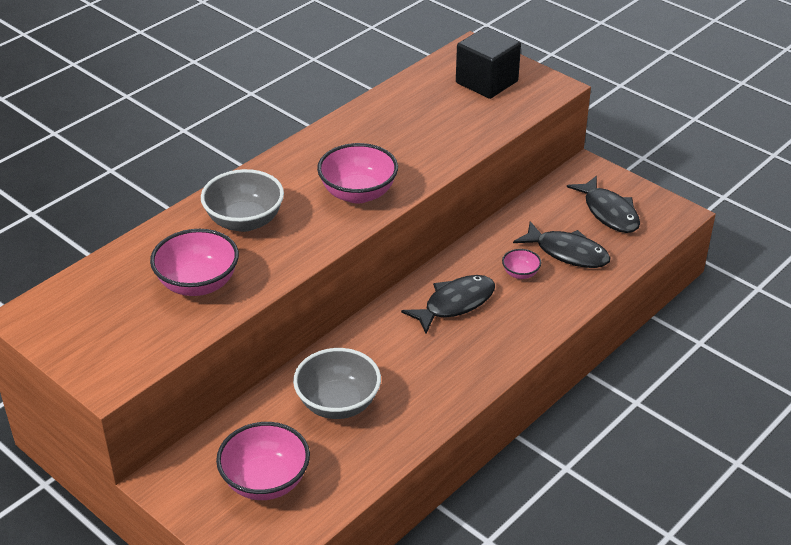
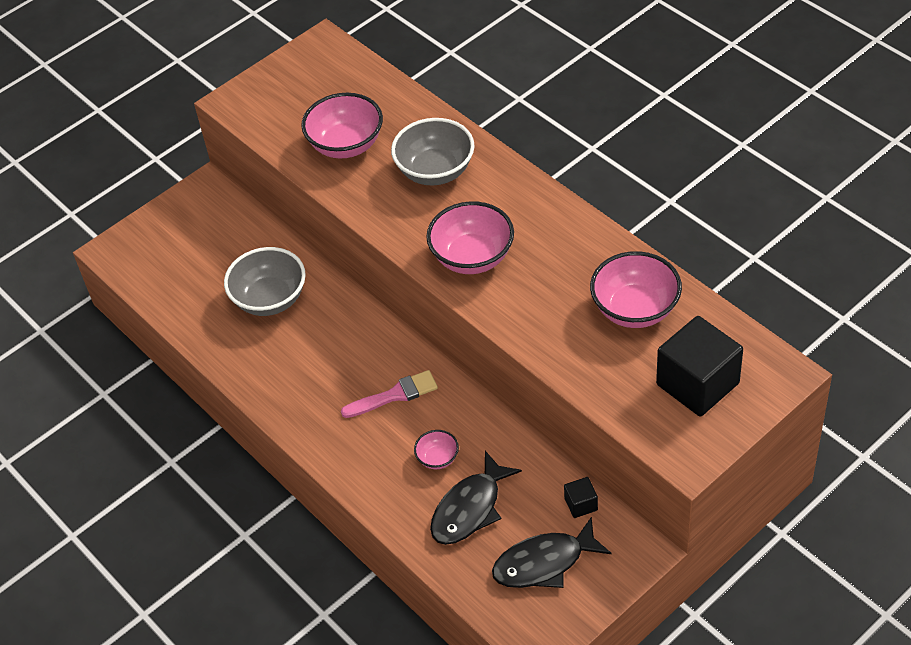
camera: 100 degrees right, 10 degrees up
(265, 481) = (190, 252): pink bowl -> pink bowl (635, 309)
(455, 304) = (394, 395): black fish -> pink brush
(552, 196) = (581, 504): none -> black cube

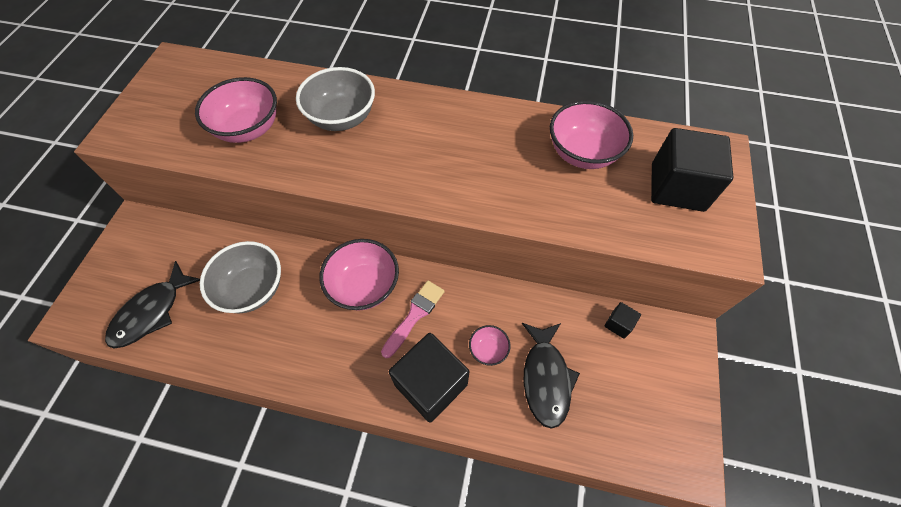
camera: 40 degrees left, 10 degrees up
(365, 457) = (431, 384): none -> black cube
(472, 257) = (426, 171): pink bowl -> pink bowl (364, 286)
(544, 563) = (635, 390): black fish -> black fish (152, 312)

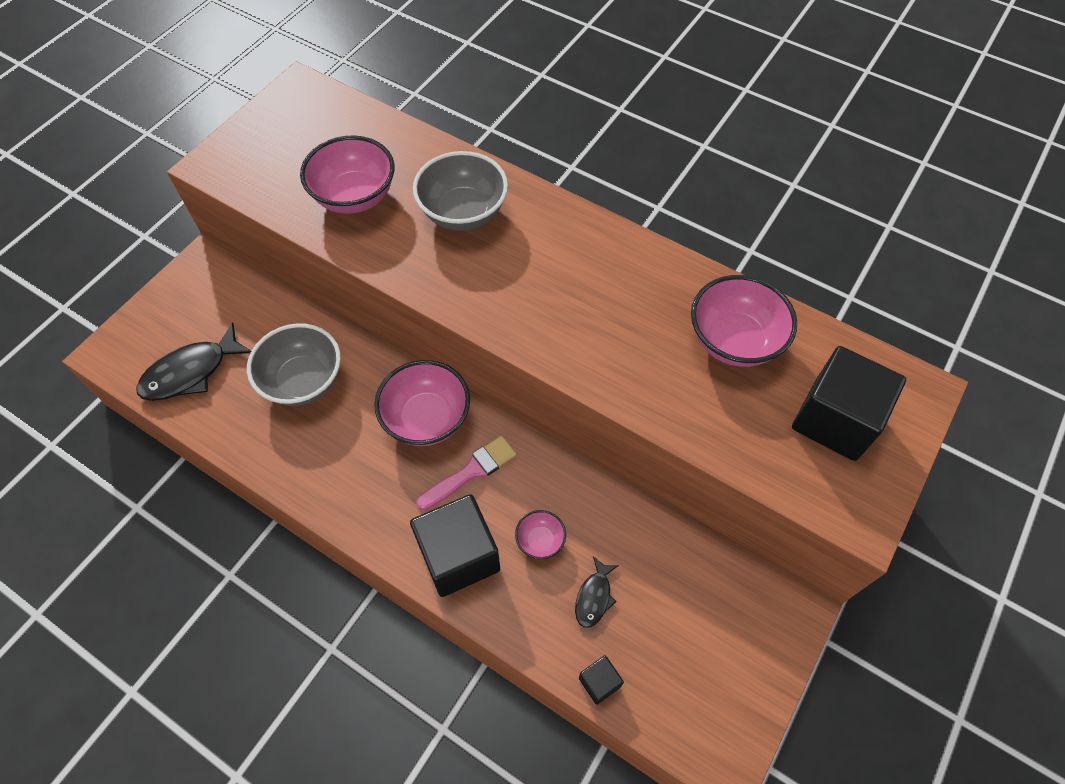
camera: 20 degrees right, 0 degrees up
(545, 378) = (594, 597): black fish -> black fish, size x0.55
(618, 324) = (712, 566): black cube -> black cube (599, 682)

